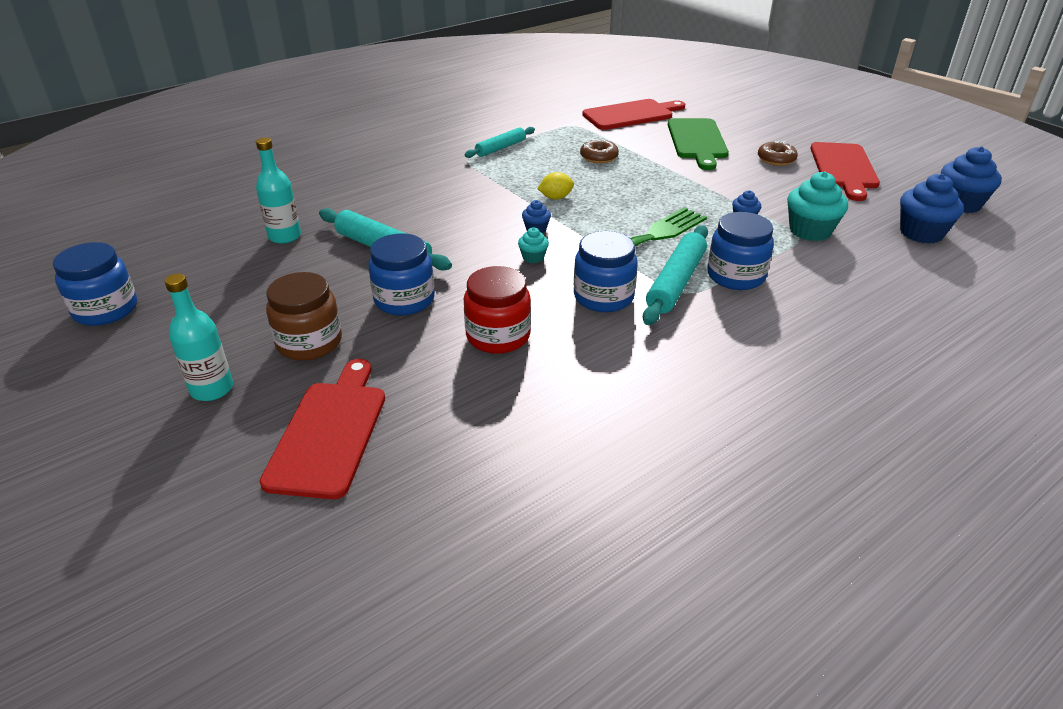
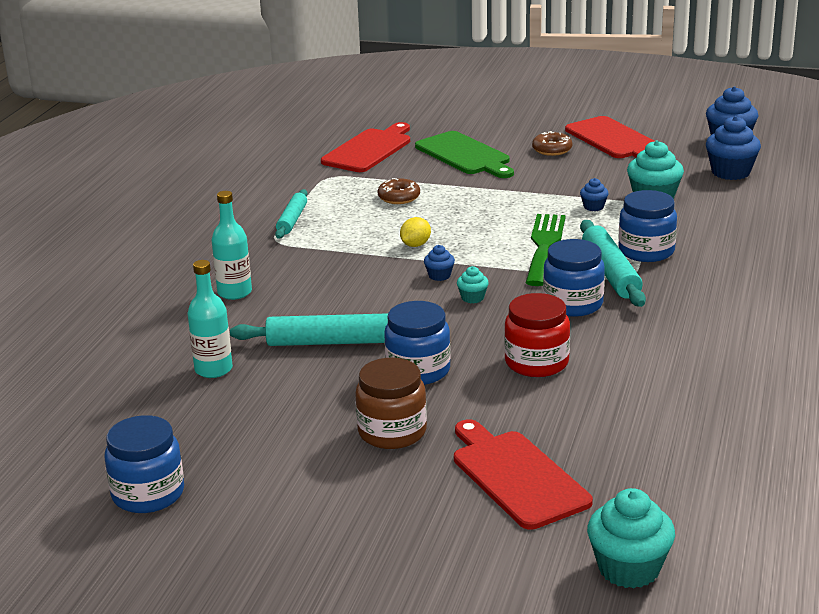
camera: 35 degrees left, 10 degrees down
(212, 389) = (369, 496): turquoise bottle -> turquoise bottle (234, 292)
(270, 585) = (629, 569): none -> turquoise cupcake

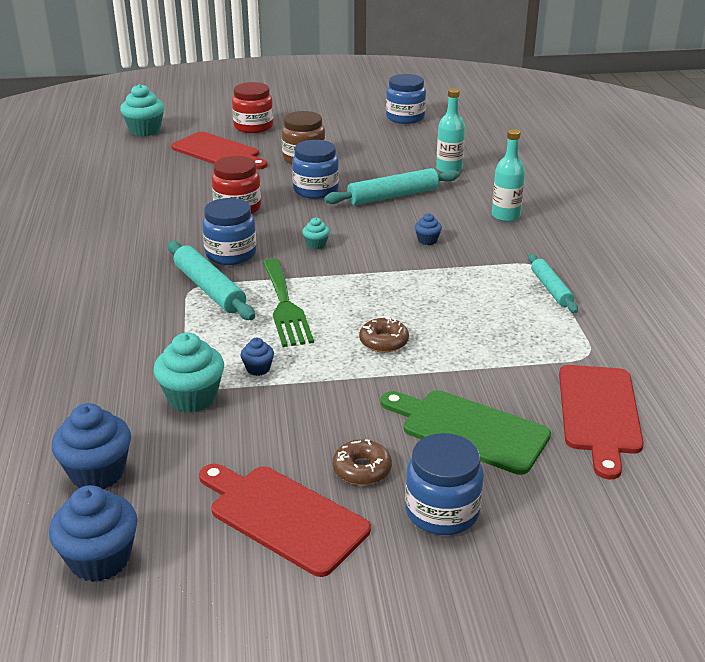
camera: 155 degrees right, 5 degrees up
(399, 197) = (479, 339): brown donut -> brown donut (384, 341)
(415, 245) = (407, 284): yellow lemon -> none
(423, 531) = (253, 126): none -> red jar
(439, 276) = (359, 258): blue cupcake -> blue cupcake (427, 240)
(646, 251) = (182, 319): blue jar -> blue jar (442, 511)

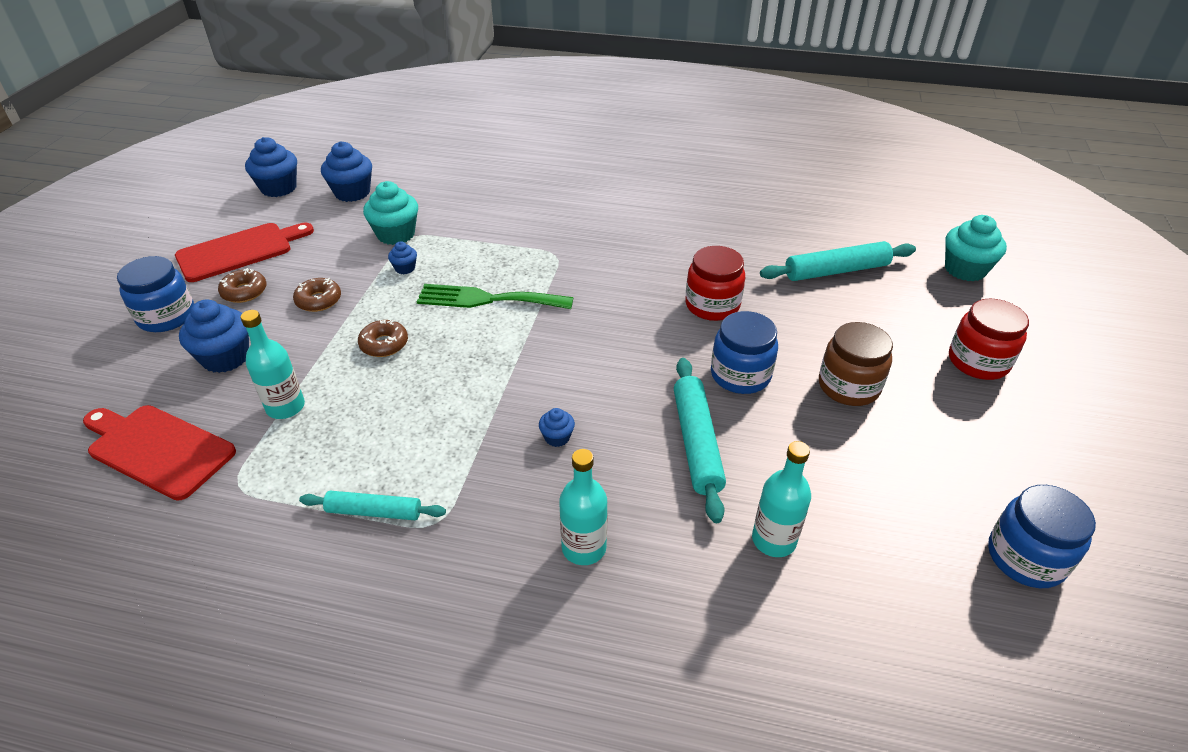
camera: 110 degrees right, 10 degrees up
(209, 289) = (547, 263): turquoise rolling pin -> turquoise rolling pin (836, 271)
(218, 152) = (883, 316): red cutting board -> none
(231, 254) = (606, 284): blue jar -> none
(316, 244) = (596, 344): turquoise cupcake -> none
(345, 406) = (319, 300): none -> brown donut
(469, 430) = (226, 357): green cutting board -> blue cupcake
(497, 365) = (285, 407): none -> turquoise bottle

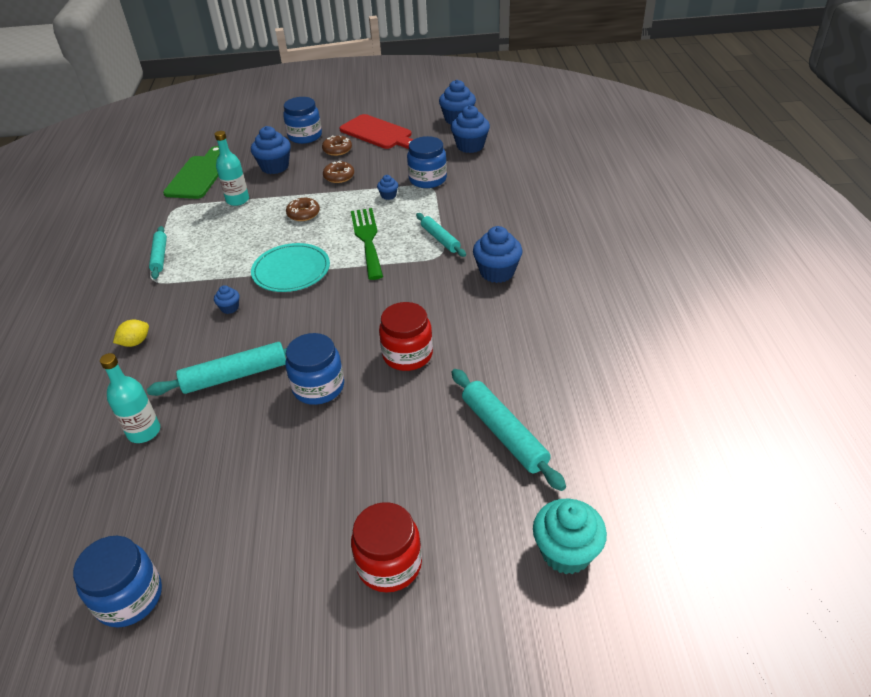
camera: 75 degrees right, 0 degrees up
(157, 449) = (198, 175): red cutting board -> green cutting board
(396, 234) = (427, 179): turquoise cupcake -> blue jar
(510, 371) = (291, 271): none -> turquoise plate
(526, 249) = (440, 239): none -> turquoise rolling pin
(584, 548) = (135, 342): turquoise bottle -> yellow lemon
(609, 226) = (497, 272): none -> blue cupcake
(848, 386) = (322, 459): brown jar -> none

